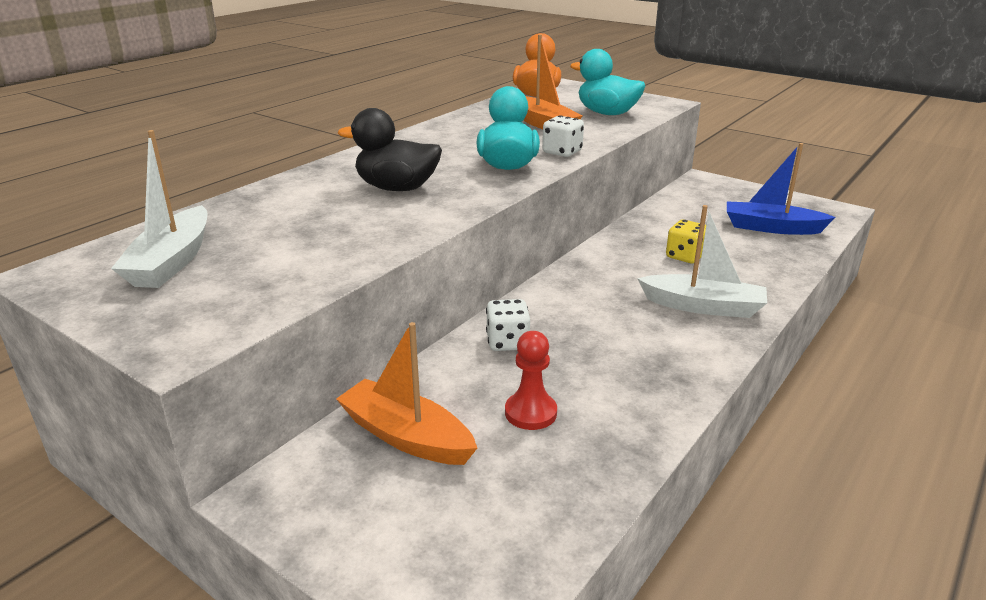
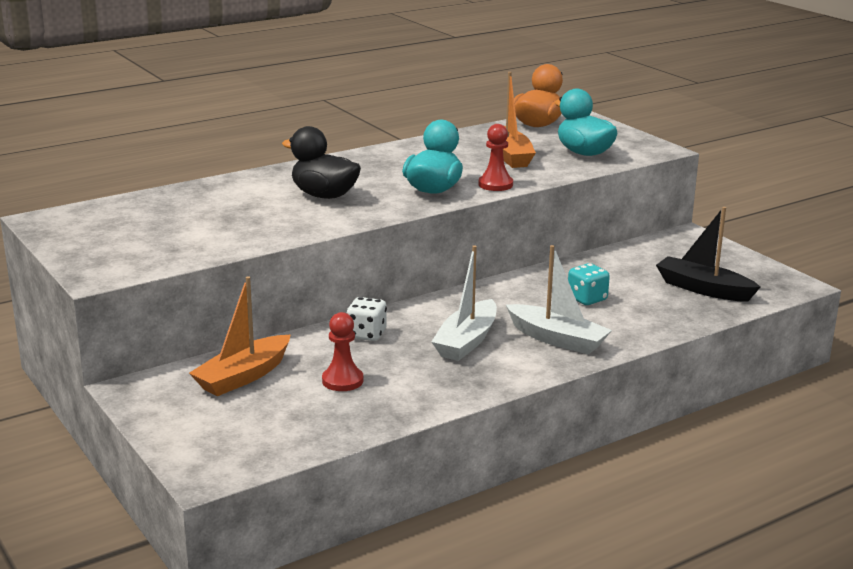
camera: 20 degrees right, 5 degrees down
(172, 261) = (124, 224): white boat -> white boat (467, 341)
(406, 436) = (243, 376): orange boat -> orange boat turned 105 degrees counterclockwise
(562, 152) = (495, 184): white dice -> red pawn
(685, 256) = (587, 299): yellow dice -> turquoise dice
(771, 228) = (703, 289): blue boat -> black boat

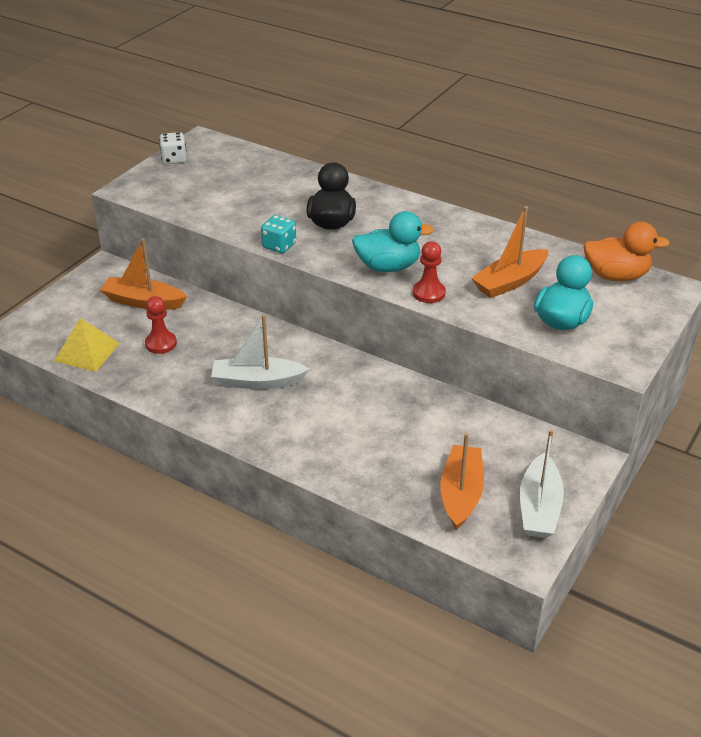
camera: 65 degrees right, 15 degrees up
(310, 430) = (87, 352): none -> yellow pyramid
(366, 334) = (237, 332): white dice -> white dice (174, 159)
(557, 339) = (292, 427): white boat -> white boat (539, 507)
(587, 299) = (382, 425): turquoise dice -> turquoise dice (279, 246)
(703, 289) = (461, 494): black boat -> orange boat

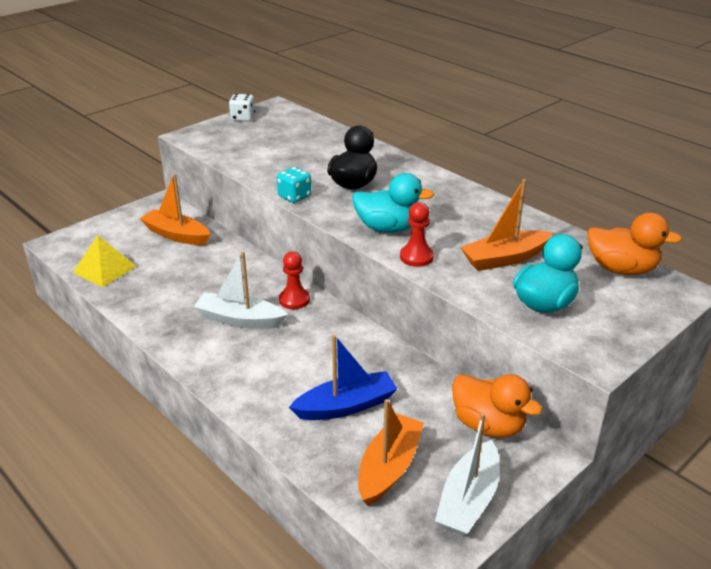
camera: 15 degrees right, 5 degrees down
(161, 343) = (171, 272): red pawn -> red pawn (294, 300)
(399, 447) = (346, 406): none -> blue boat
(532, 440) = (488, 425): none -> orange duck

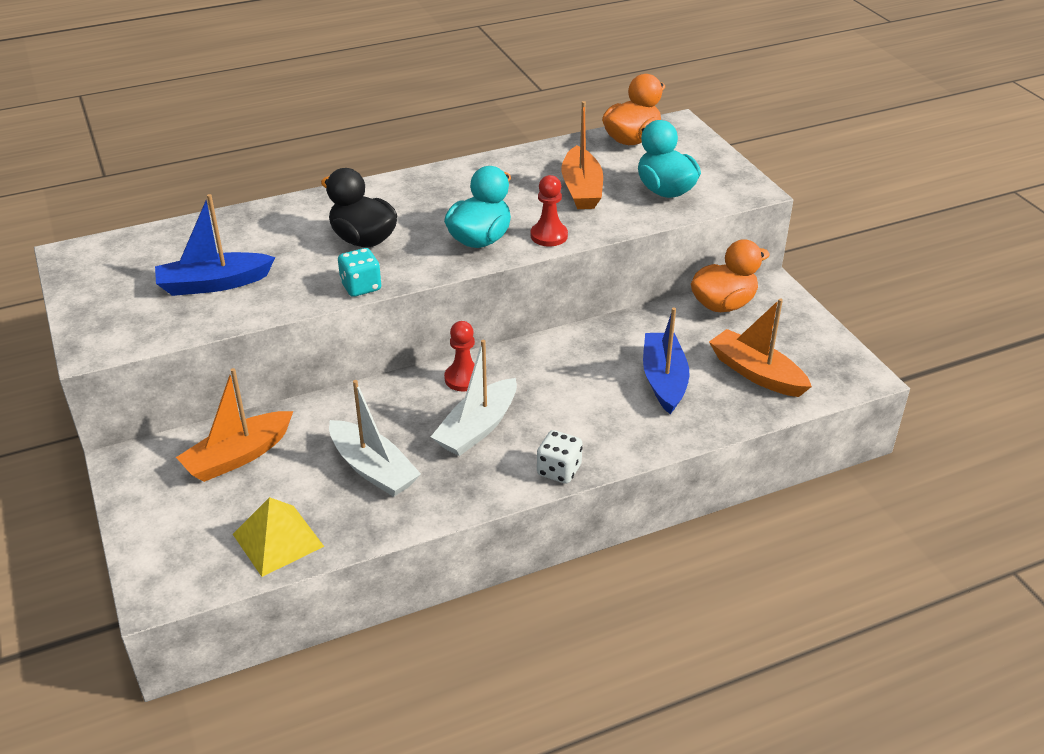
camera: 70 degrees left, 5 degrees up
(242, 118) = (83, 289): white dice -> white dice (559, 470)
(269, 150) = (214, 284): none -> blue boat
(469, 500) = (807, 340): white boat -> white boat (373, 469)

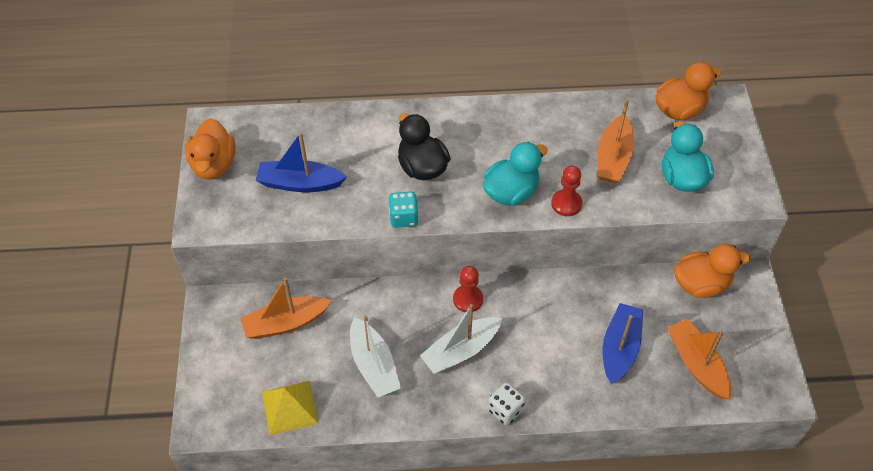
camera: 20 degrees right, 15 degrees up
(91, 290) = (214, 165): none -> orange duck

